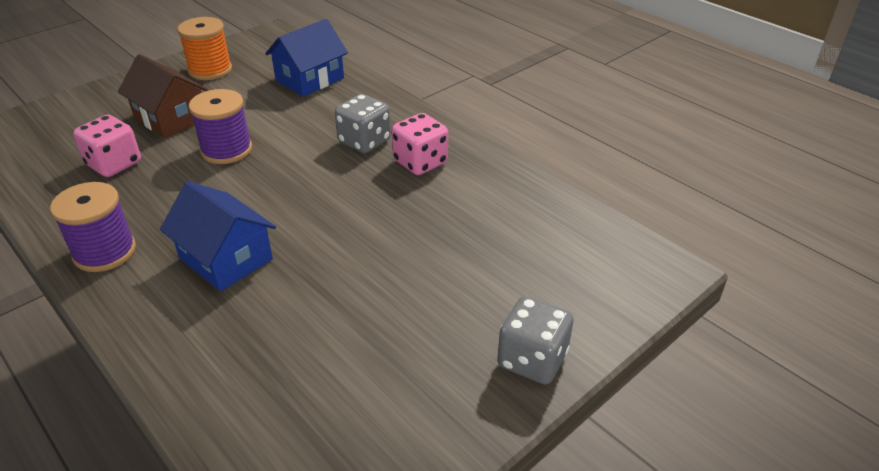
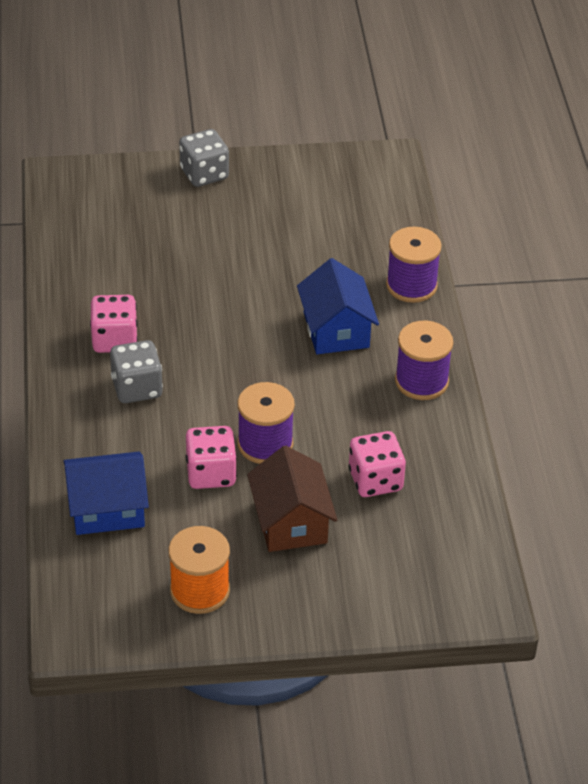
camera: 145 degrees left, 5 degrees up
(165, 347) = (411, 285): none -> purple spool
(255, 119) = (211, 473): none -> pink dice

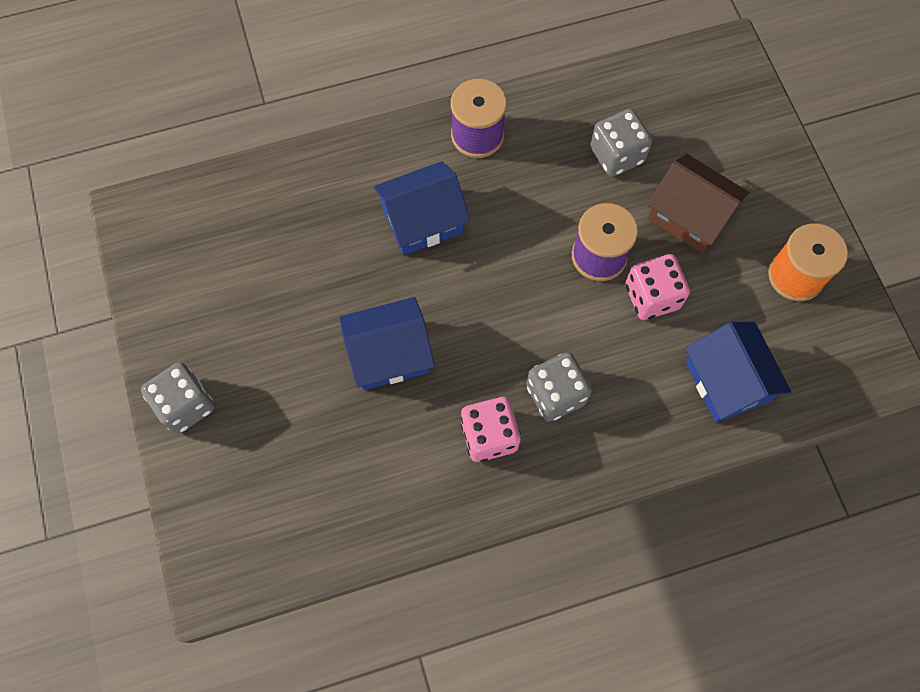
camera: 100 degrees left, 25 degrees up
(210, 291) = (389, 354): none -> blue house
(291, 522) = (689, 216): brown house -> brown house turned 60 degrees clockwise
(375, 480) = (616, 155): pink dice -> grey dice
(411, 285) = (341, 162): purple spool -> none

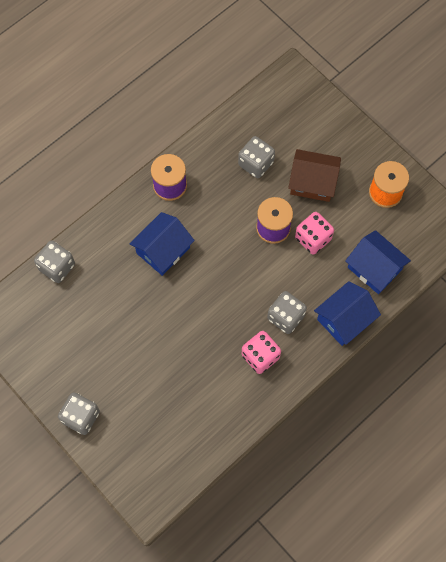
camera: 25 degrees left, 0 degrees up
(263, 181) = (57, 267): none -> grey dice
(389, 354) = (182, 336): blue house -> blue house (344, 319)

